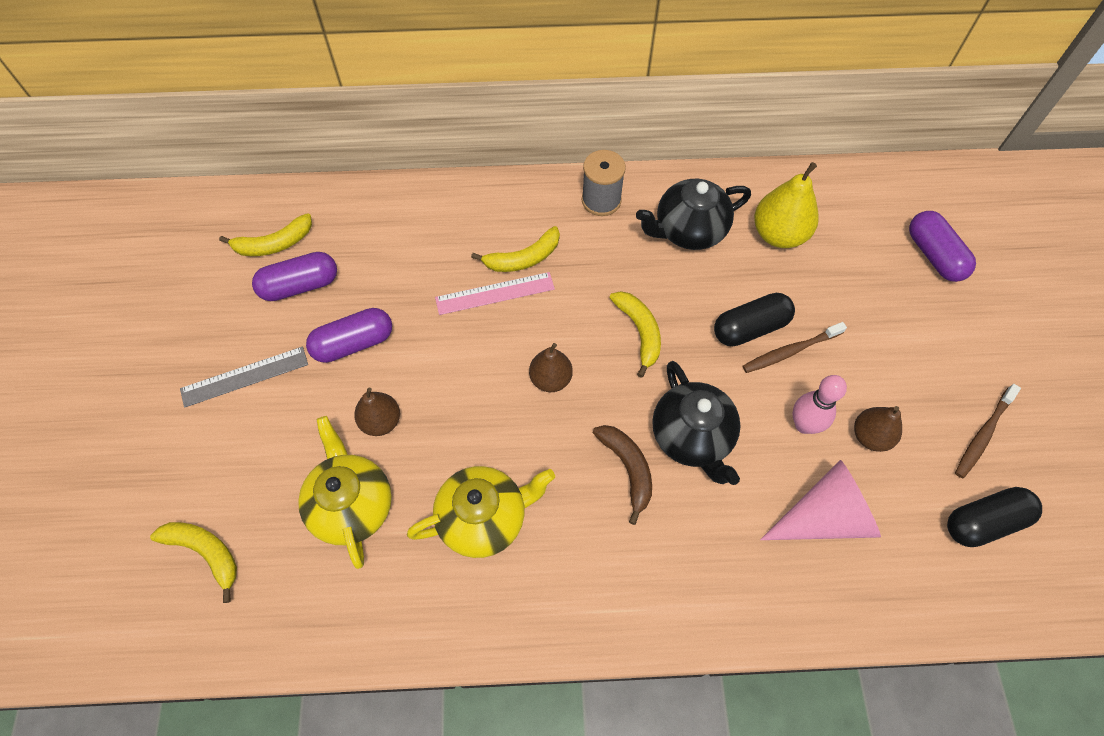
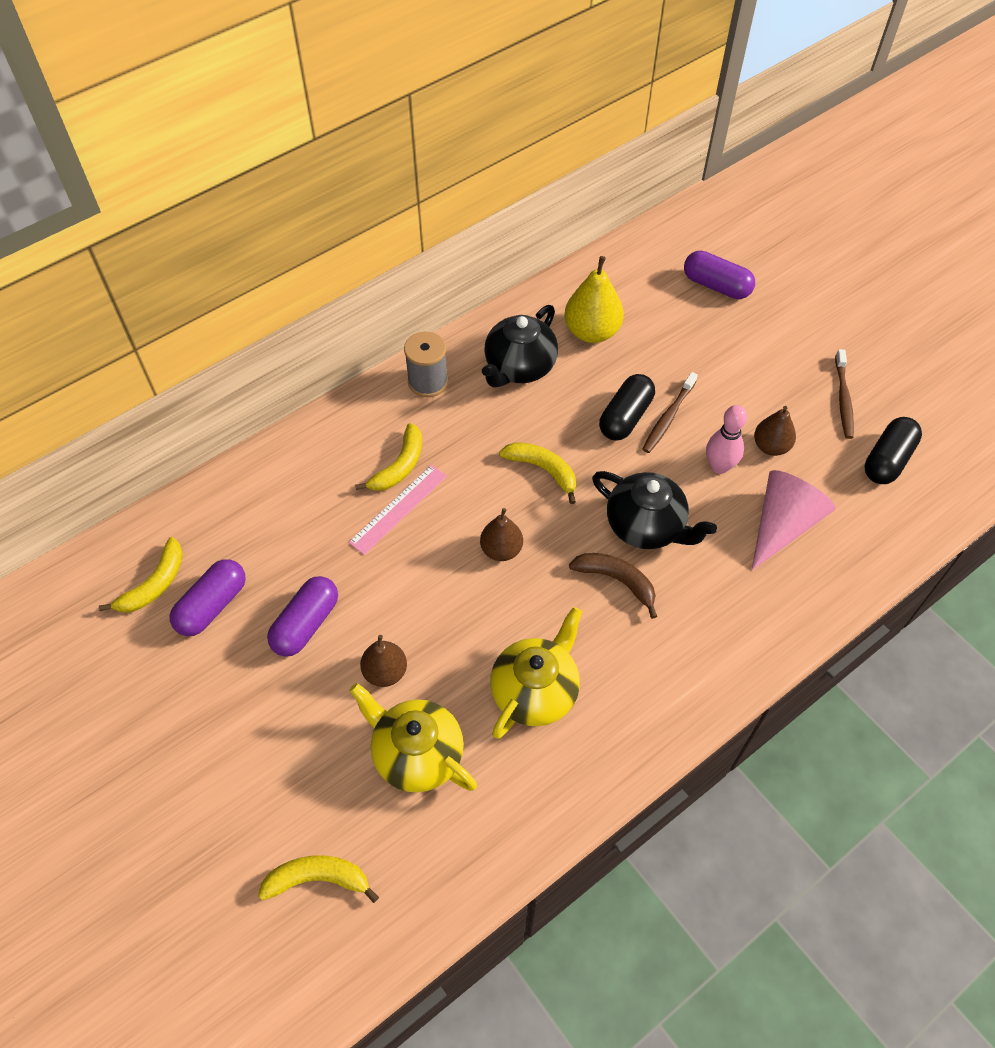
camera: 35 degrees left, 5 degrees down
(244, 376) = (226, 714): grey ruler -> none

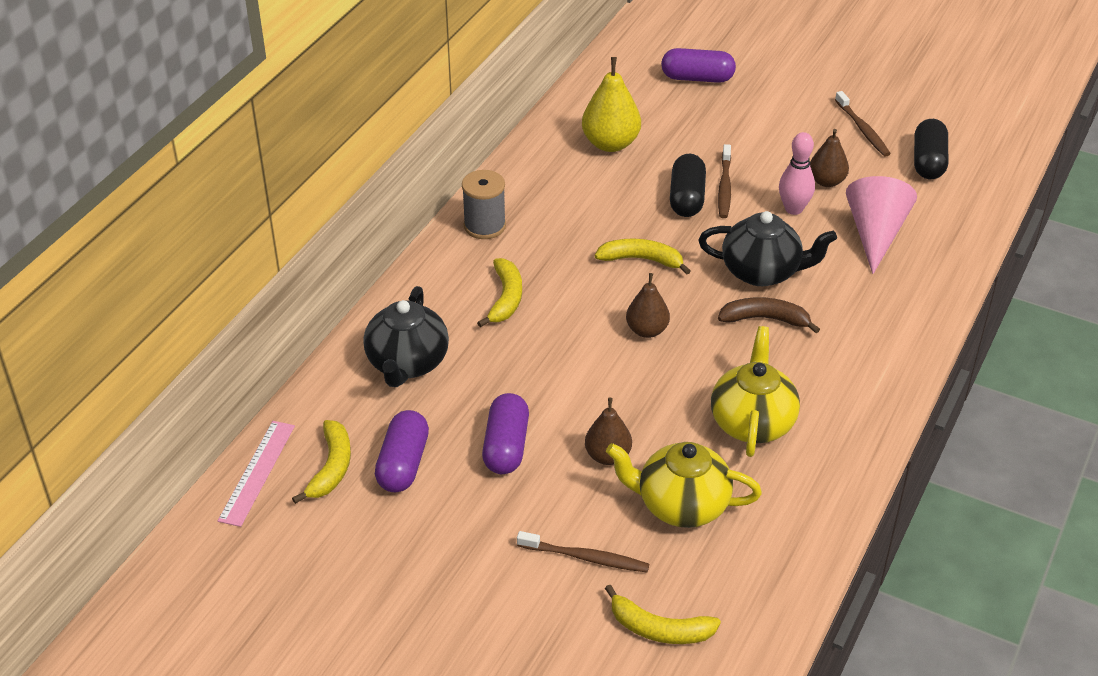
camera: 25 degrees left, 15 degrees down
(302, 773) = (586, 558): none -> brown toothbrush
(317, 879) = (659, 629): yellow banana -> yellow banana turned 135 degrees counterclockwise
(398, 509) = (529, 331): pink ruler -> pink ruler (257, 472)
(519, 367) = (563, 190): black teapot -> black teapot (407, 364)

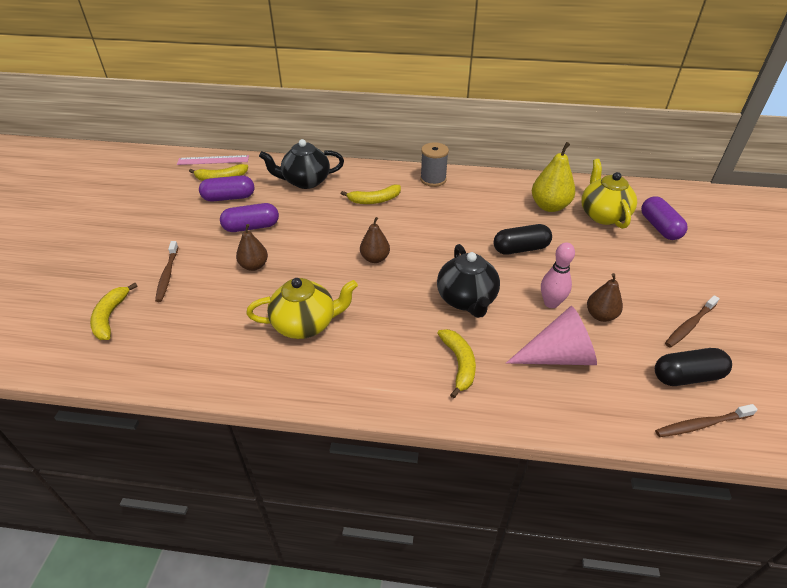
camera: 70 degrees right, 0 degrees up
(641, 260) = (442, 242): yellow banana -> yellow banana (459, 364)
(681, 505) = (218, 305): yellow teapot -> yellow teapot (603, 215)
(724, 187) = (547, 264): brown toothbrush -> brown toothbrush (701, 425)
(765, 319) = (415, 311): brown banana -> none

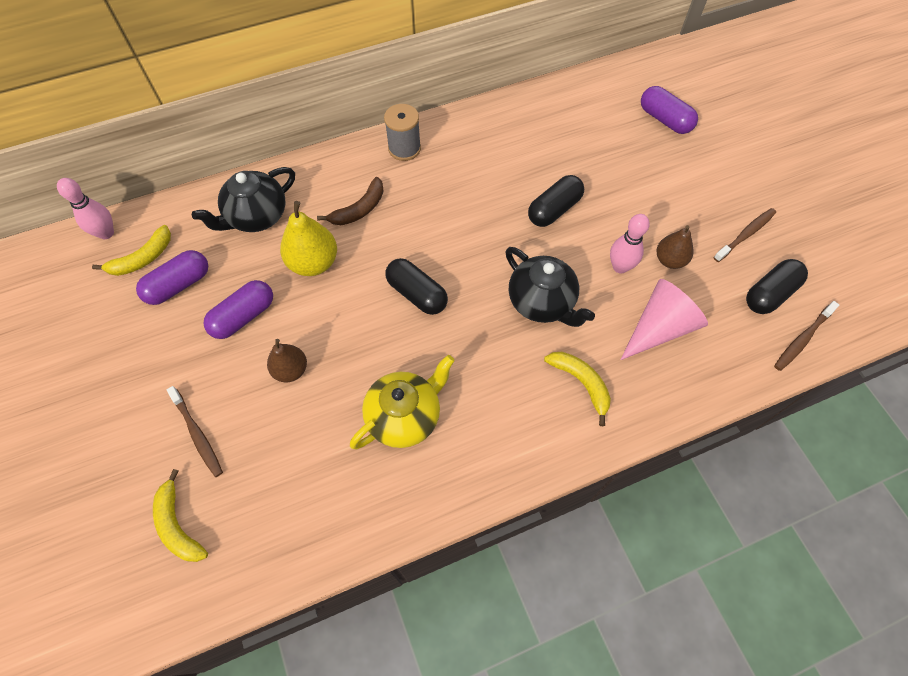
camera: 30 degrees left, 20 degrees up
(213, 160) = (106, 233): pink ruler -> pink bowling pin
(374, 200) = (359, 209): yellow banana -> brown banana
(375, 258) = (417, 294): brown pear -> black capsule
(549, 206) = (549, 136): yellow pear -> yellow pear (313, 263)
(603, 215) = (606, 125): yellow teapot -> none
(689, 325) = (746, 234): brown toothbrush -> brown toothbrush turned 150 degrees counterclockwise

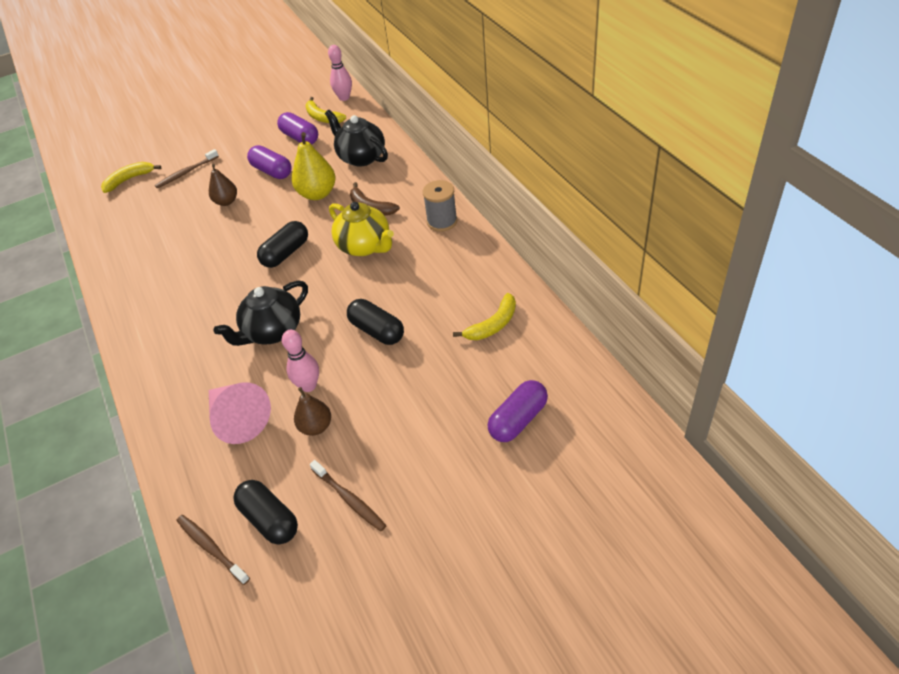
camera: 90 degrees right, 15 degrees down
(405, 416) = (180, 263): yellow teapot -> yellow teapot (365, 246)
(581, 383) = (190, 364): yellow banana -> yellow banana (493, 324)

